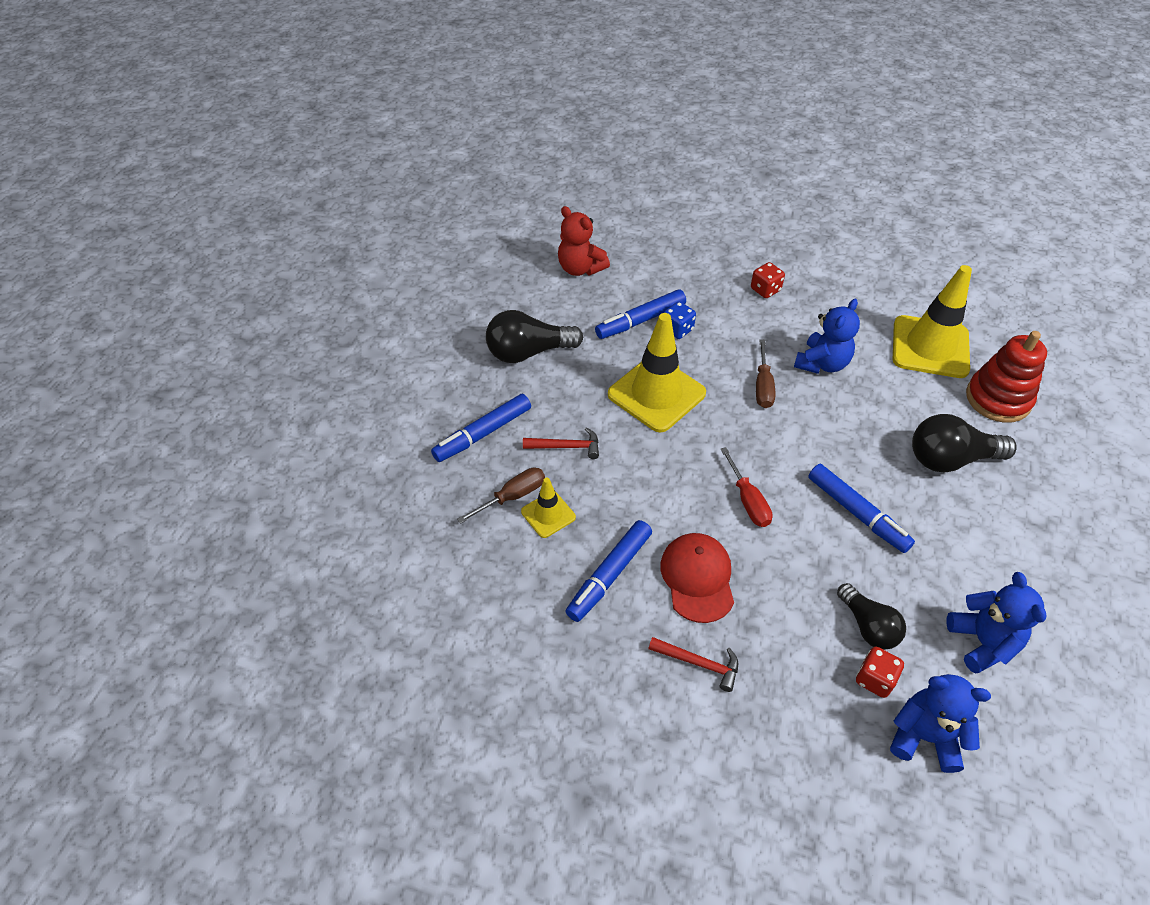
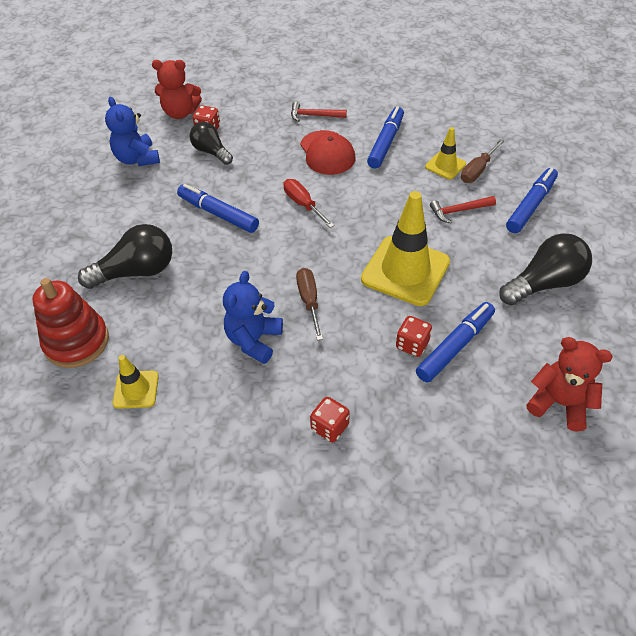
camera: 165 degrees right, 0 degrees up
(677, 330) = (412, 344): blue dice -> red dice
(924, 736) = (180, 113): blue teddy bear -> red teddy bear
(930, 347) = (136, 389): yellow traffic cone -> yellow traffic cone, size x0.51

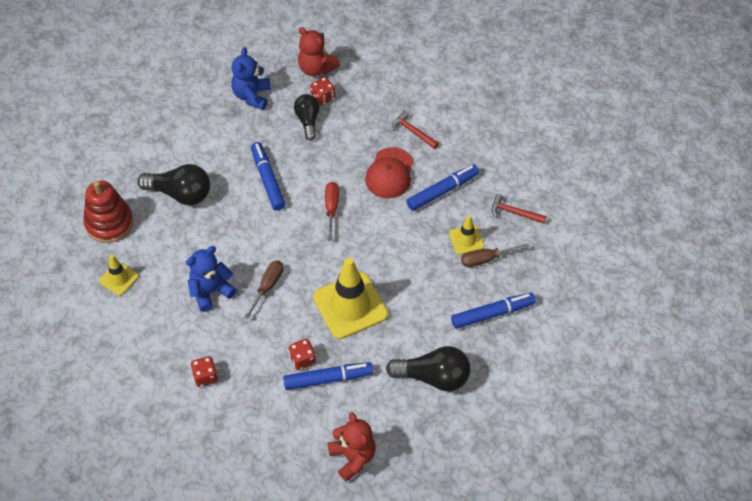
camera: 35 degrees right, 5 degrees up
(459, 211) = (435, 284): red hammer -> red hammer (514, 212)

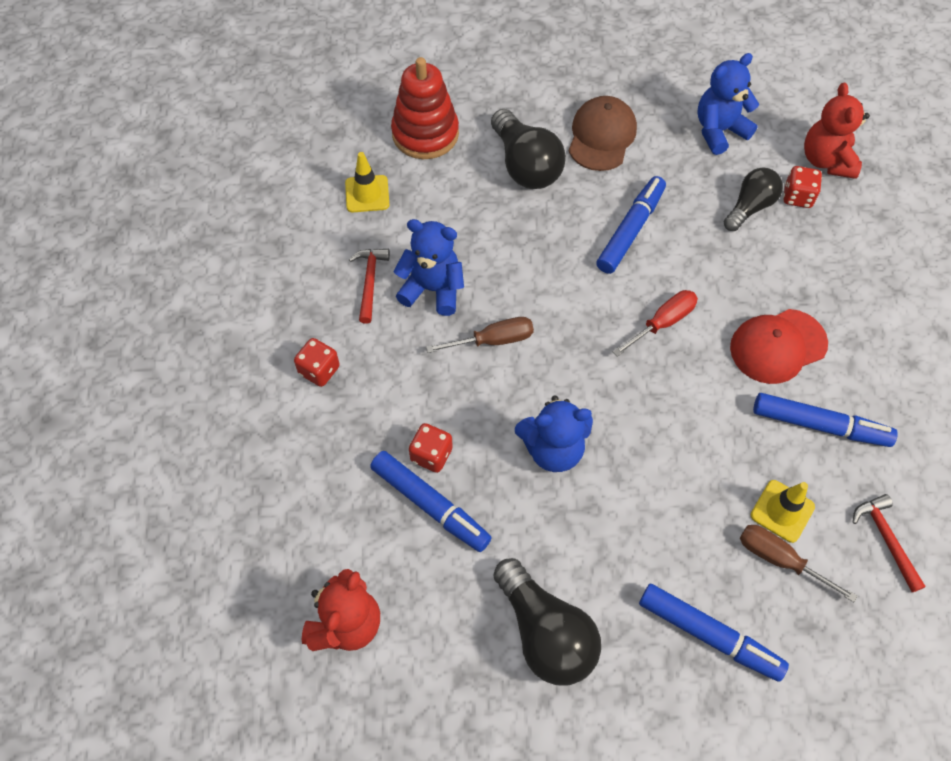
camera: 50 degrees right, 5 degrees up
(199, 147) = (601, 136): none -> brown cap
(350, 306) = (553, 449): yellow traffic cone -> blue teddy bear
(413, 131) = (863, 324): red hammer -> red hammer (370, 282)

